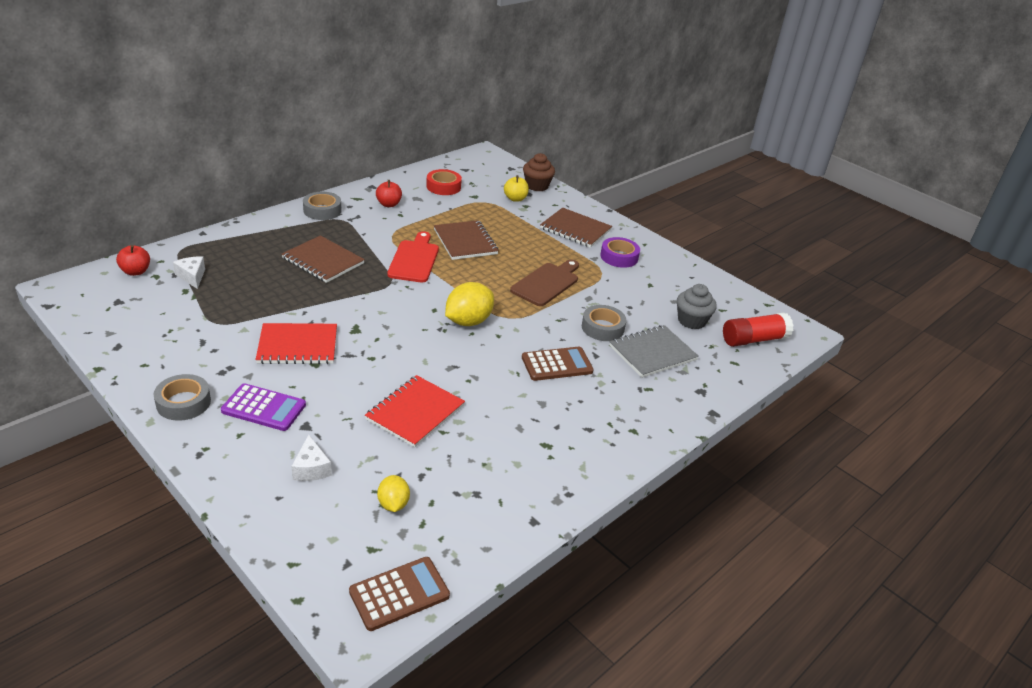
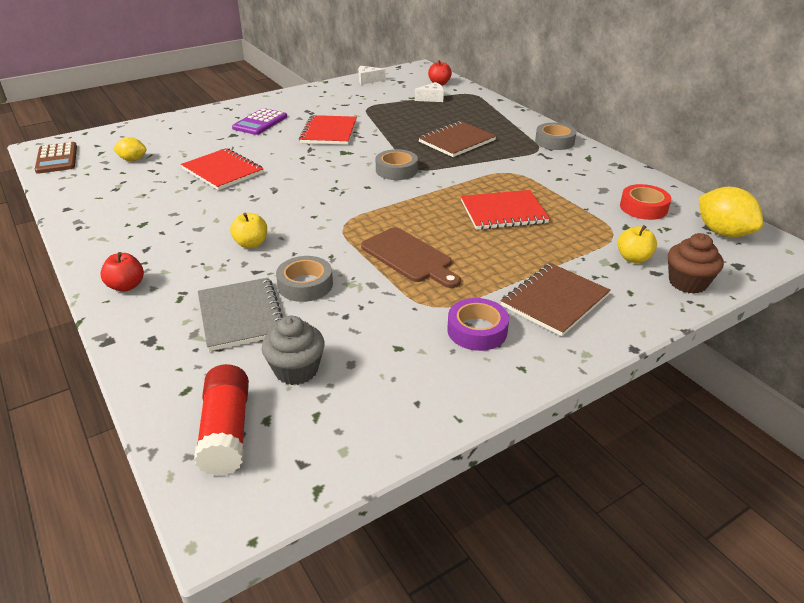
camera: 105 degrees right, 0 degrees up
(183, 402) = (279, 102): grey tape -> grey tape (396, 170)
(311, 468) = (188, 136): white cheese -> white cheese (368, 80)
(389, 204) = (581, 173): red apple -> red apple (126, 286)
(414, 259) = (461, 181): red cutting board -> none
(465, 242) = (503, 212): brown notebook -> red notebook
(468, 321) = (342, 202): yellow lemon -> yellow lemon (722, 233)
(557, 364) = (251, 244): brown calculator -> yellow apple

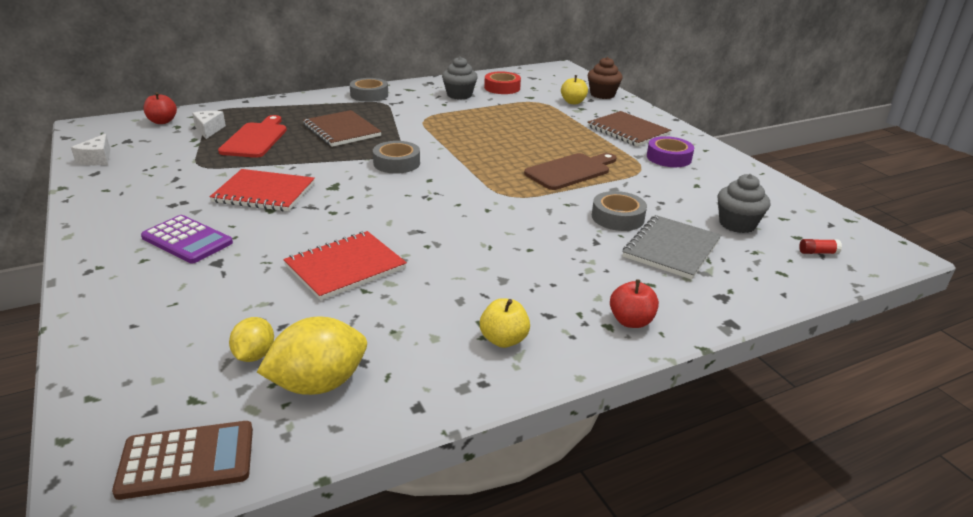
camera: 85 degrees left, 5 degrees down
(227, 431) = (818, 252): red glue stick -> red glue stick, size x0.42
(241, 315) = (671, 249): grey notebook -> grey notebook turned 45 degrees counterclockwise
(251, 244) = (542, 244): yellow apple -> yellow apple (503, 340)
(422, 115) = (255, 139): none -> red cutting board
(503, 212) = (498, 129): red notebook -> none
(594, 184) = (459, 95): none -> grey cupcake
(722, 233) = (541, 75): yellow lemon -> yellow lemon (318, 384)

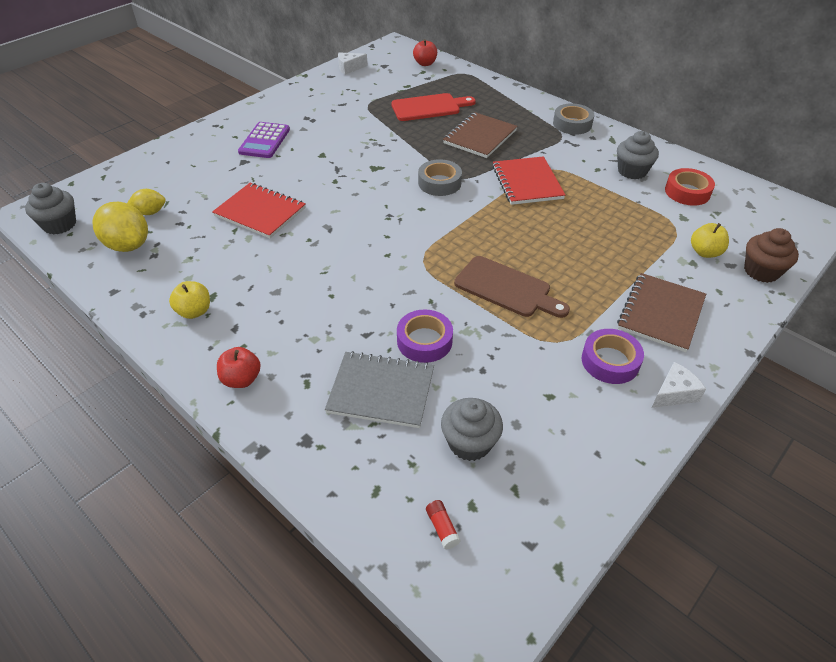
camera: 70 degrees right, 15 degrees up
(187, 460) = (60, 224): brown calculator -> grey cupcake
(209, 130) = (427, 84): white cheese -> white cheese (674, 393)
(264, 193) = (345, 143): red notebook -> red notebook (527, 182)
(617, 217) = (424, 341): grey tape -> purple tape

